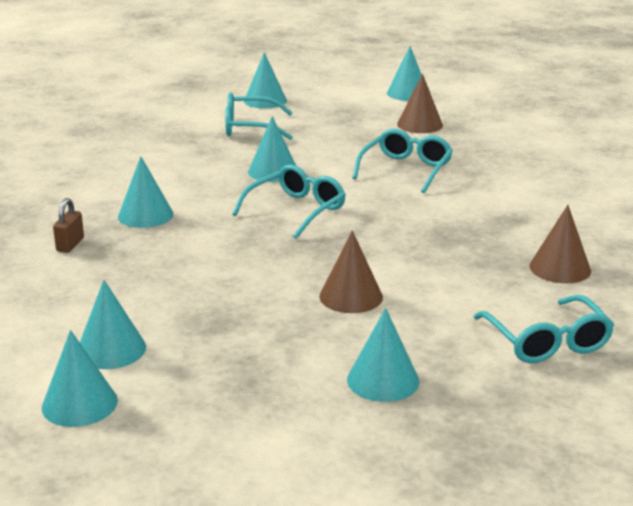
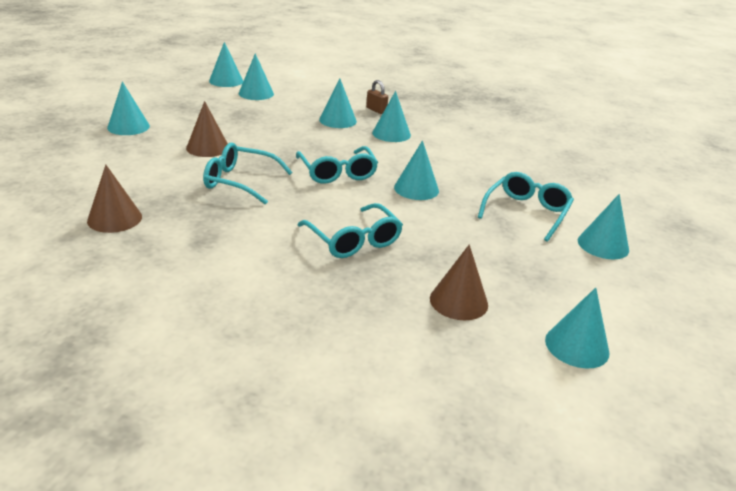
camera: 120 degrees right, 5 degrees up
(144, 255) = (338, 120): none -> turquoise cone
(547, 342) = (68, 173): turquoise glasses -> turquoise glasses (240, 181)

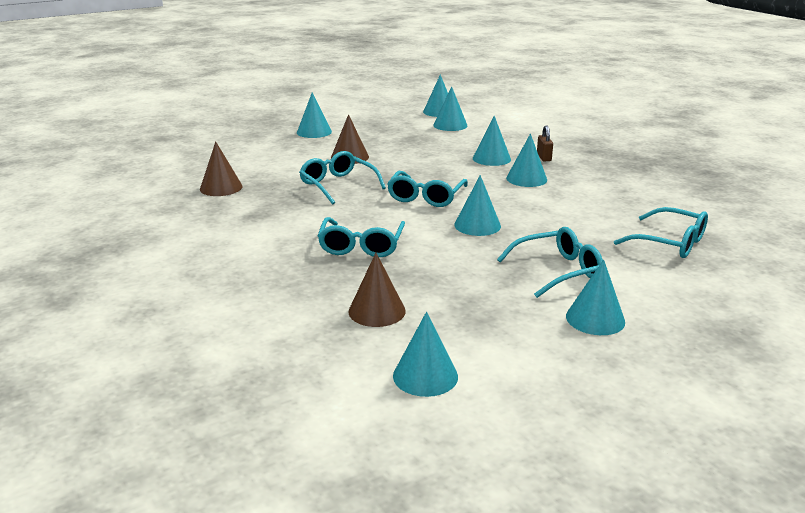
camera: 40 degrees right, 5 degrees down
(557, 165) = (670, 243): none -> turquoise glasses

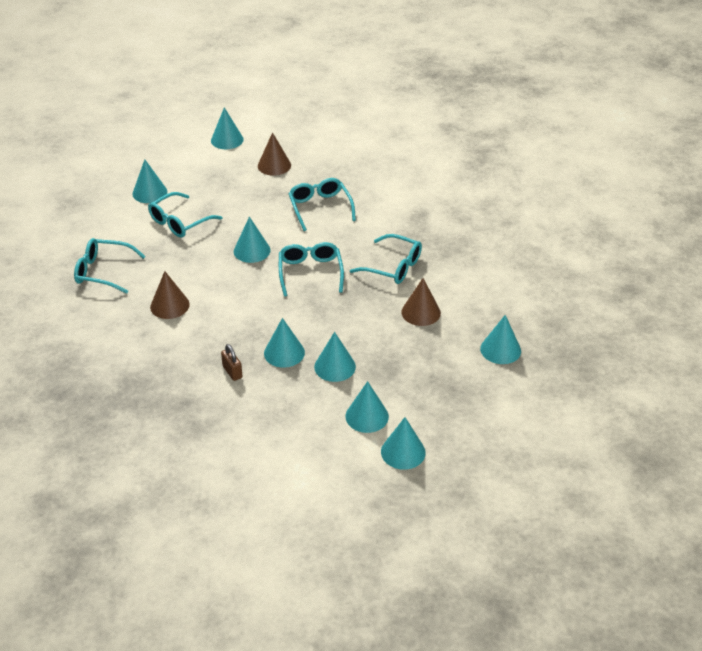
camera: 155 degrees right, 15 degrees up
(221, 187) = (481, 236): brown cone -> brown cone (169, 305)
(526, 179) = (236, 326): turquoise cone -> turquoise cone (335, 366)

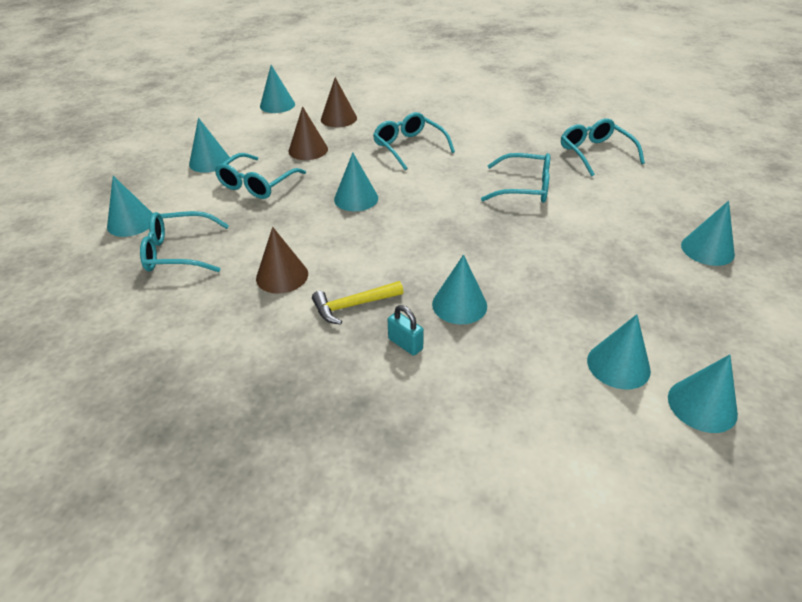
camera: 15 degrees left, 0 degrees up
(210, 338) = (353, 306): none -> yellow hammer
(232, 372) = (405, 344): brown padlock -> turquoise padlock
(310, 272) = (436, 209): turquoise glasses -> turquoise glasses (595, 153)
(335, 366) = (533, 309): turquoise cone -> turquoise cone (131, 222)
(421, 312) = (588, 227): brown cone -> brown cone (308, 150)

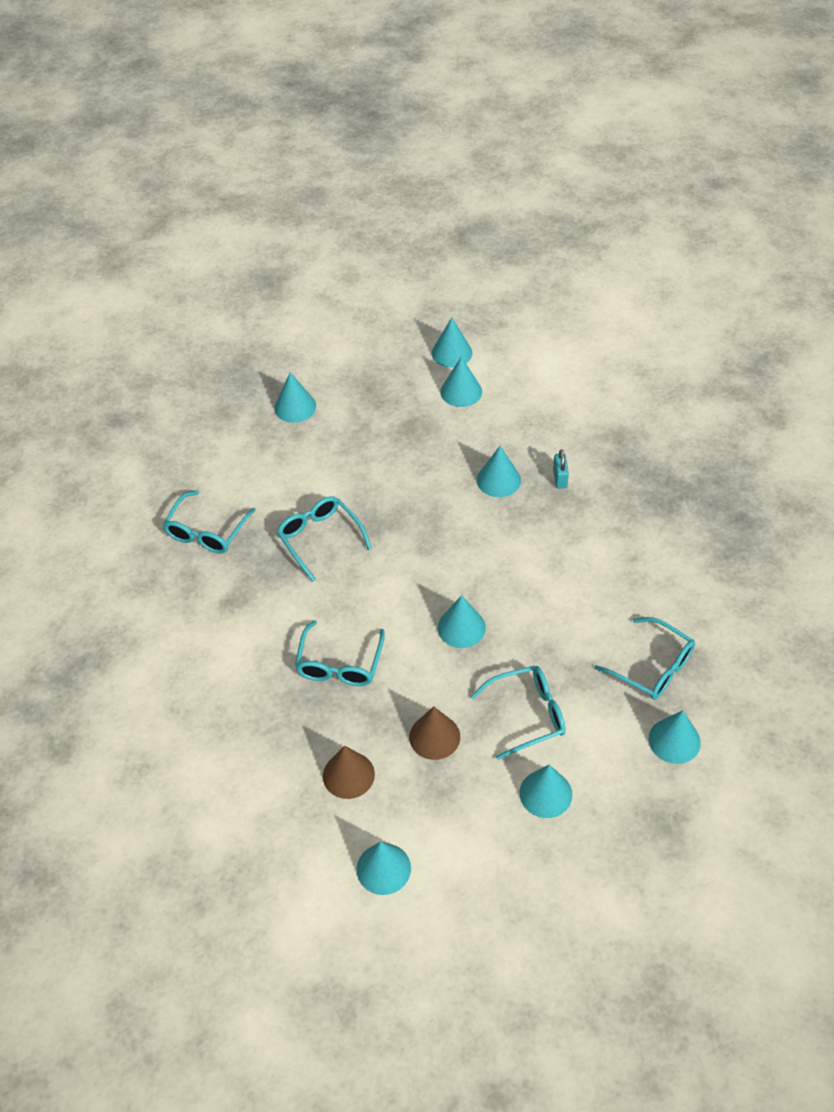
camera: 135 degrees left, 10 degrees up
(282, 276) = (591, 584): brown cone -> none
(353, 306) = (565, 525): yellow hammer -> none

